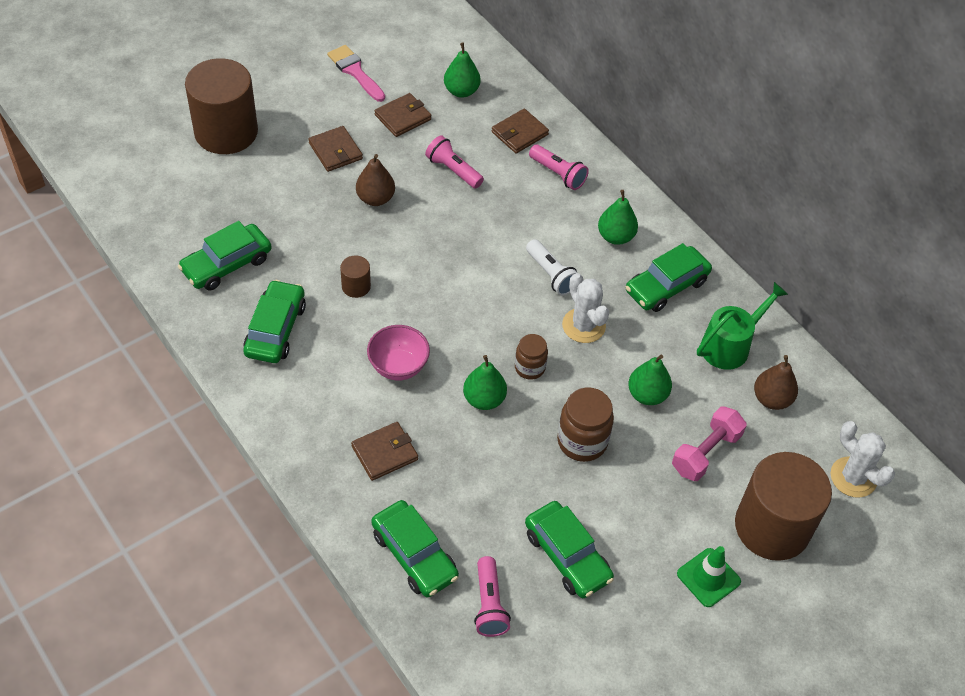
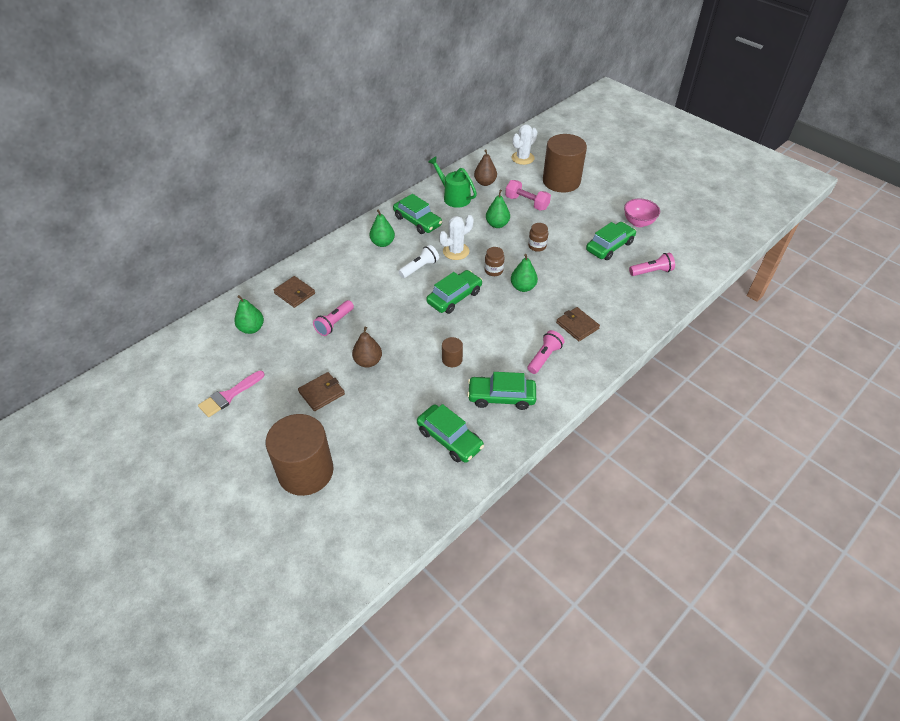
camera: 95 degrees left, 5 degrees down
(398, 366) = (512, 328): pink bowl -> pink bowl (638, 222)
(403, 117) = (281, 358): brown wallet -> none
(414, 555) = (637, 304): green car -> green car (454, 297)
(558, 174) = (332, 272): pink flashlight -> pink flashlight (544, 357)
(582, 441) = (537, 246): brown jar -> brown jar, size x0.63
(708, 577) = (598, 200): green traffic cone -> none

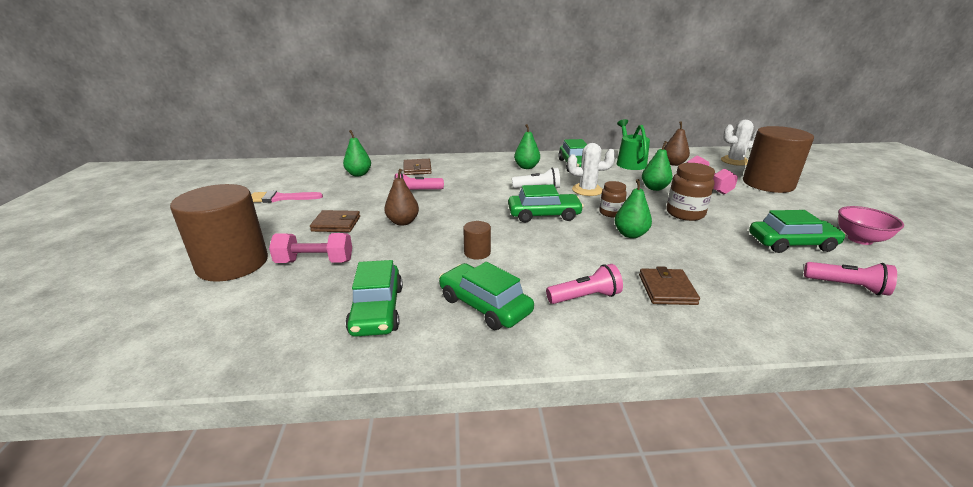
camera: 40 degrees right, 20 degrees down
(360, 433) = (315, 262): none -> pink dumbbell
(537, 246) = (685, 213): brown jar -> brown jar, size x1.58

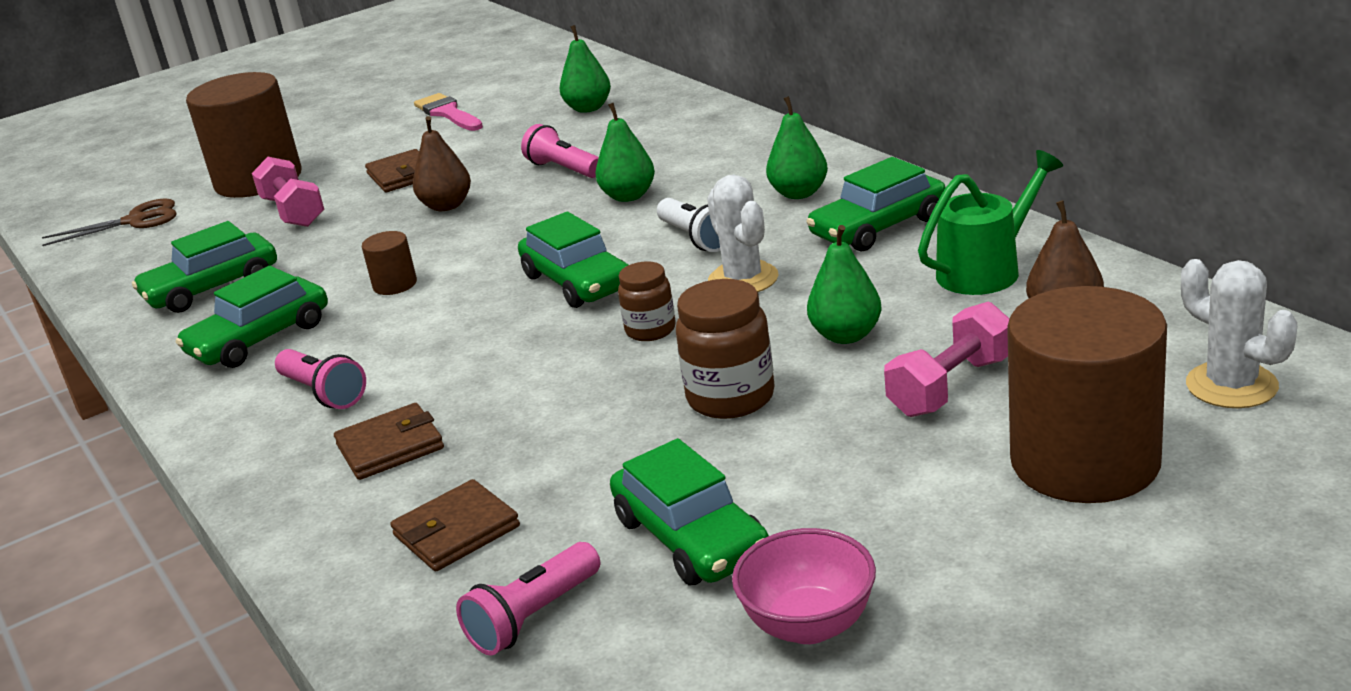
camera: 65 degrees right, 0 degrees up
(184, 324) = (136, 220): none -> brown scissors
(417, 169) = (664, 129): brown wallet -> brown wallet (456, 531)
(484, 305) = (259, 339): green car -> green car turned 150 degrees counterclockwise
(630, 234) = (570, 371): green pear -> green pear (628, 196)
(846, 286) = (533, 617): pink flashlight -> pink flashlight turned 45 degrees clockwise

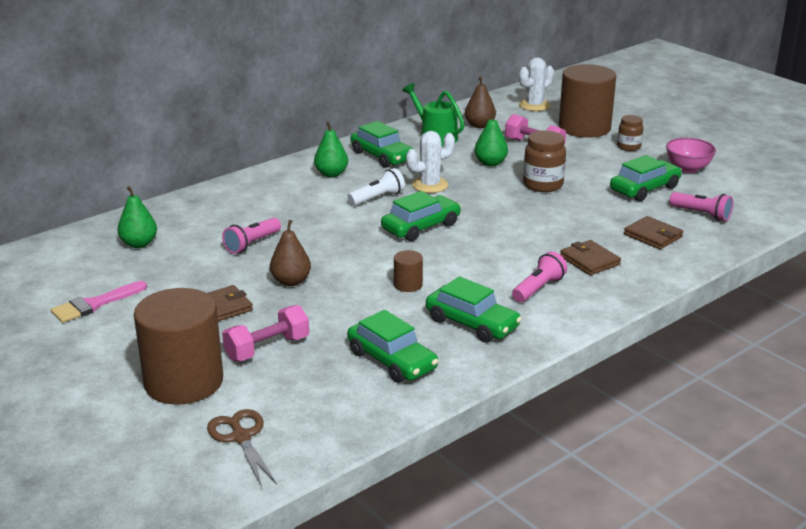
camera: 100 degrees left, 0 degrees up
(628, 196) = (309, 220): green pear -> none
(650, 330) = (479, 205): brown jar -> brown jar (629, 147)

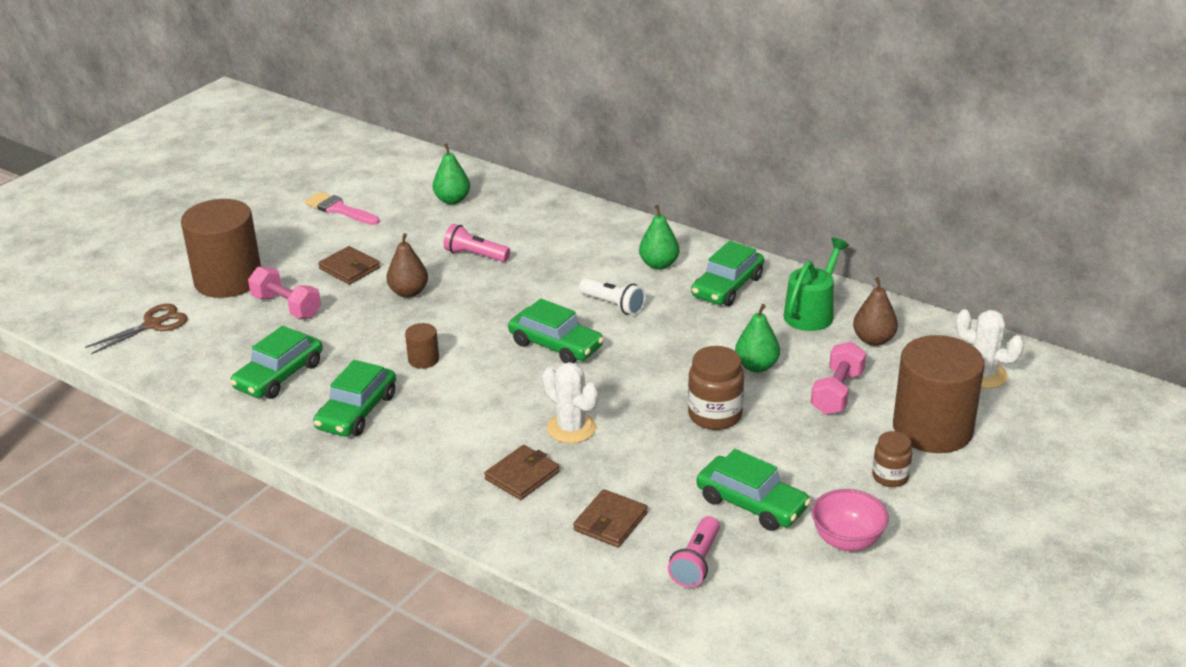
camera: 75 degrees right, 5 degrees up
(430, 185) = (666, 333): white cactus -> white cactus (571, 428)
(538, 288) = (442, 445): pink flashlight -> none

